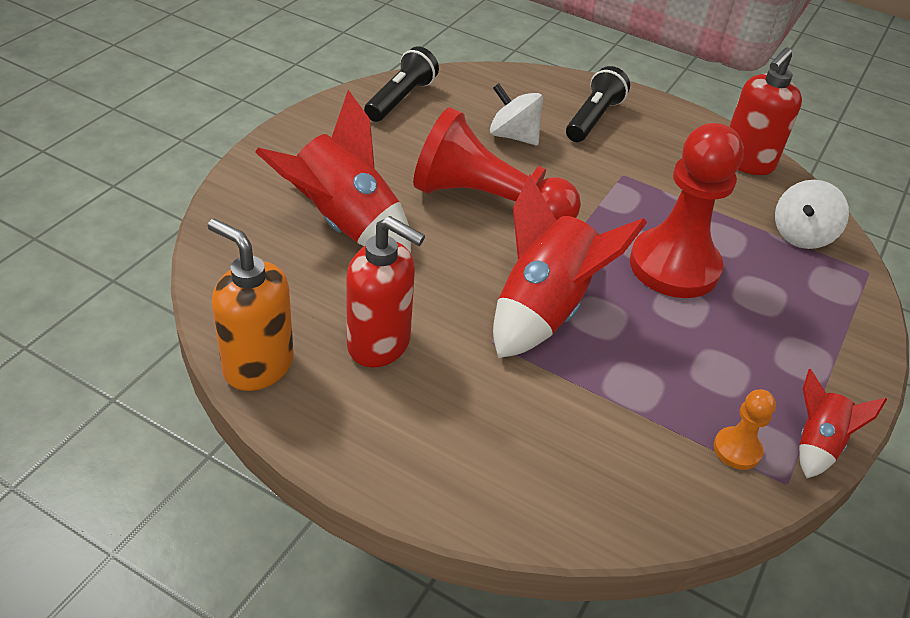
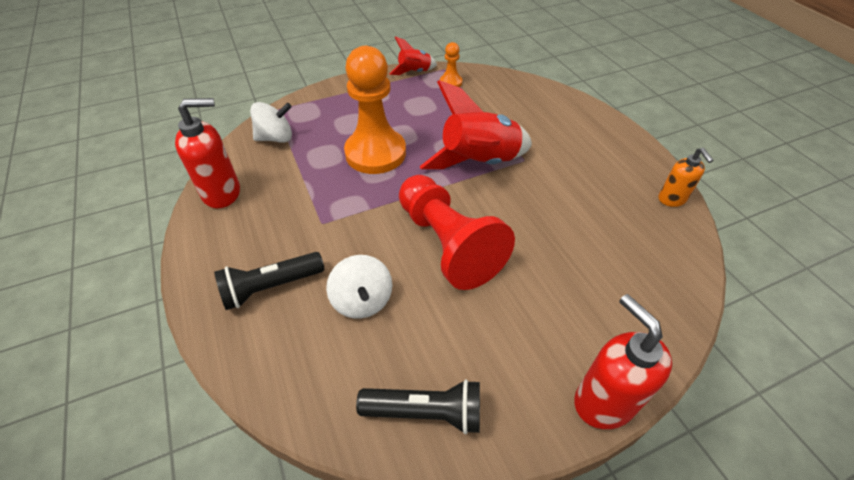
camera: 140 degrees left, 5 degrees up
(258, 366) = (672, 199): orange soap dispenser -> orange soap dispenser, size x0.61
(344, 224) = (573, 274): red rocket -> none
(380, 344) = (591, 182): red soap dispenser -> red soap dispenser (603, 402)
(400, 99) = (425, 412): black flashlight -> black flashlight turned 150 degrees counterclockwise
(674, 266) = (375, 153): red pawn -> orange pawn

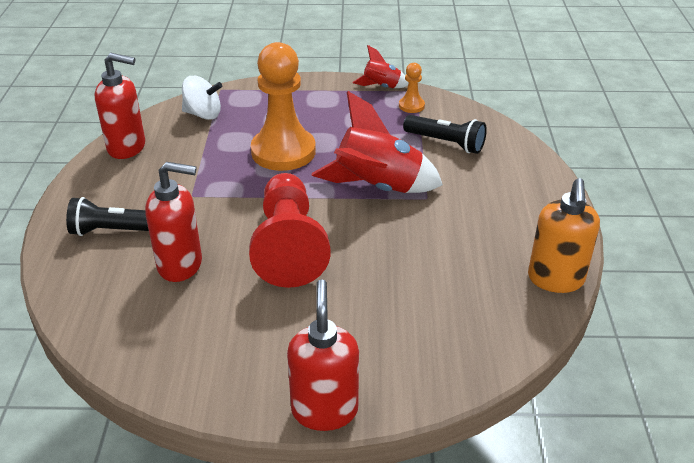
camera: 25 degrees right, 10 degrees down
(362, 300) = (180, 265): white spinning top -> red soap dispenser
(425, 412) = (169, 360): black flashlight -> black flashlight (446, 143)
(672, 199) = (555, 279): orange soap dispenser -> orange soap dispenser, size x1.63

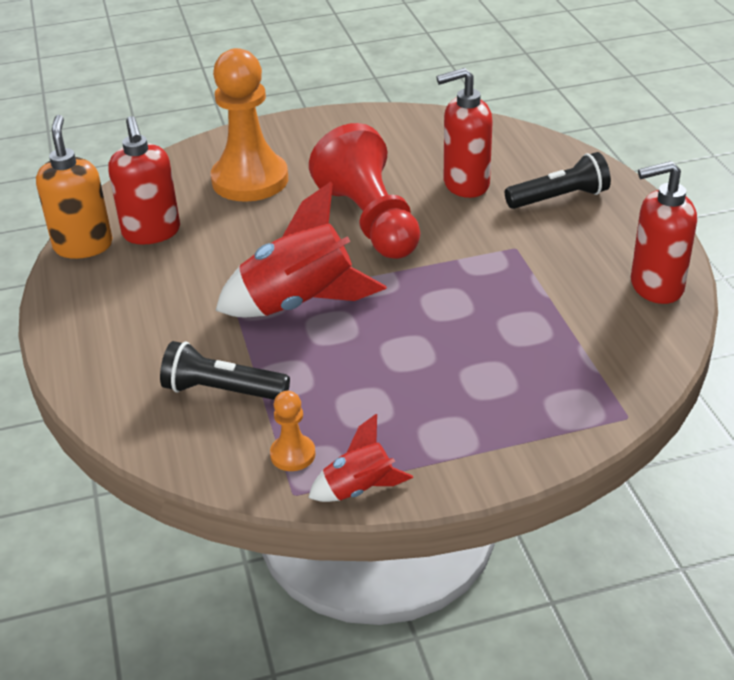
camera: 165 degrees right, 0 degrees up
(203, 114) = (608, 361): white spinning top -> none
(283, 151) = (447, 326): orange pawn -> orange pawn (250, 180)
(324, 410) = (278, 125): red soap dispenser -> red soap dispenser (151, 233)

